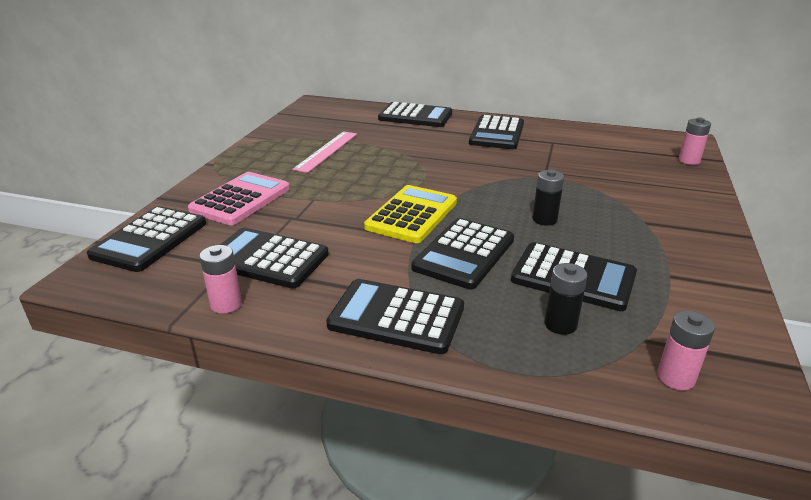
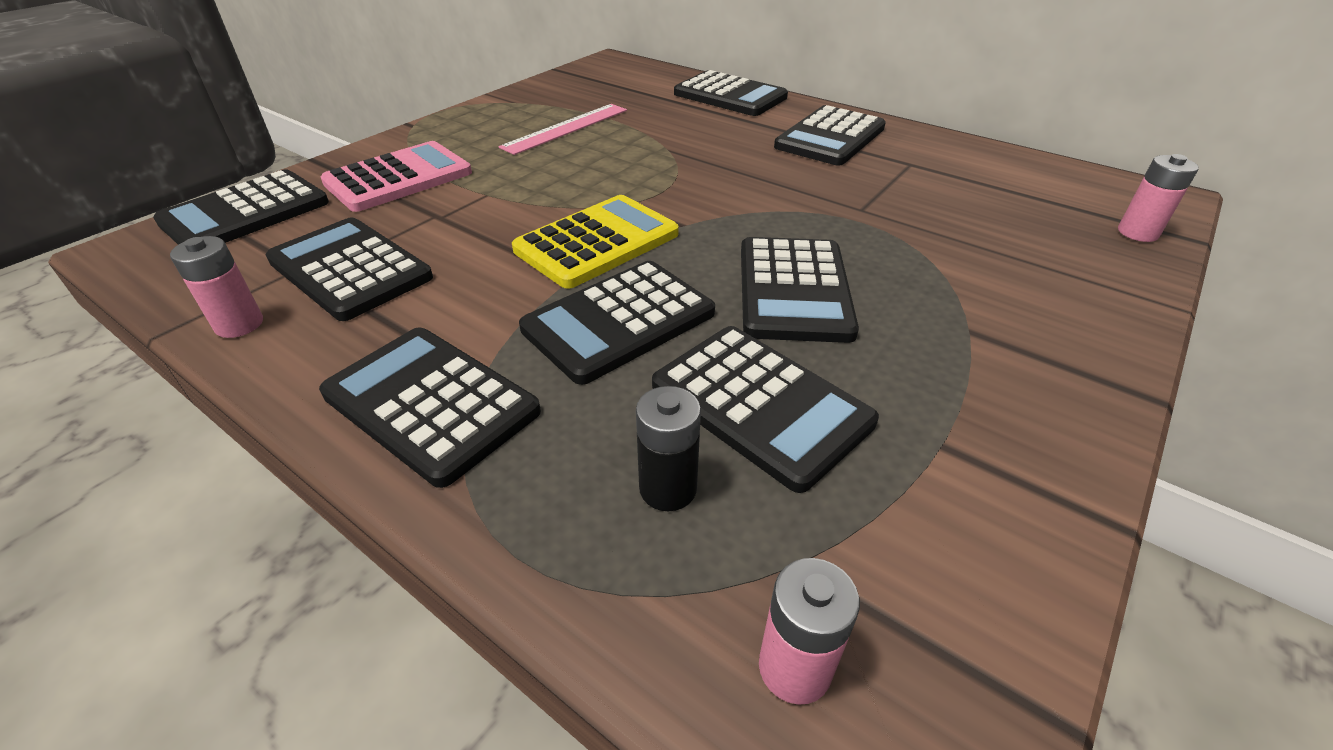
camera: 20 degrees right, 10 degrees up
(544, 219) = (794, 290): black battery -> black calculator

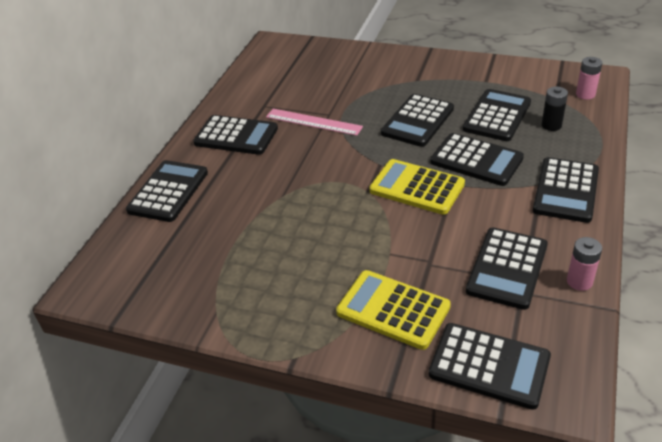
camera: 105 degrees left, 0 degrees up
(398, 178) = (393, 310): pink calculator -> yellow calculator
(566, 128) = (265, 256): pink ruler -> pink ruler (313, 122)
(794, 290) = (418, 121): black calculator -> black calculator turned 135 degrees clockwise
(1137, 233) = (313, 48): pink battery -> none

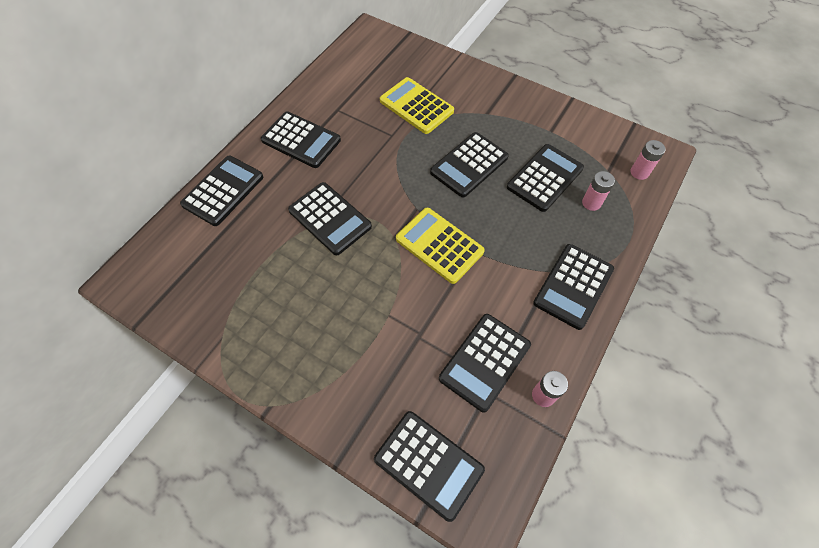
camera: 10 degrees right, 20 degrees up
(313, 122) = (375, 141): pink ruler -> none
(393, 310) = (369, 379): yellow calculator -> yellow calculator (416, 106)
(476, 160) = (505, 227): black calculator -> black calculator (330, 218)
(551, 125) = (591, 203): black battery -> pink battery

